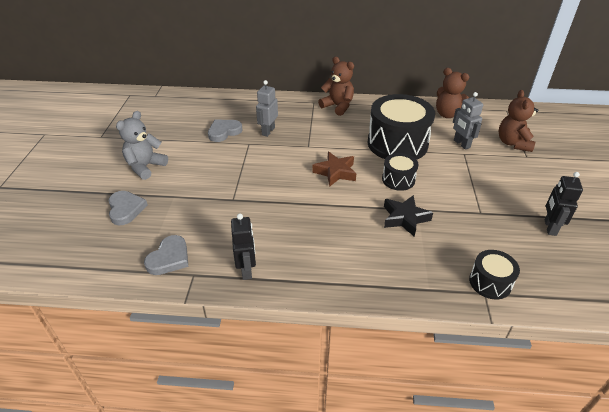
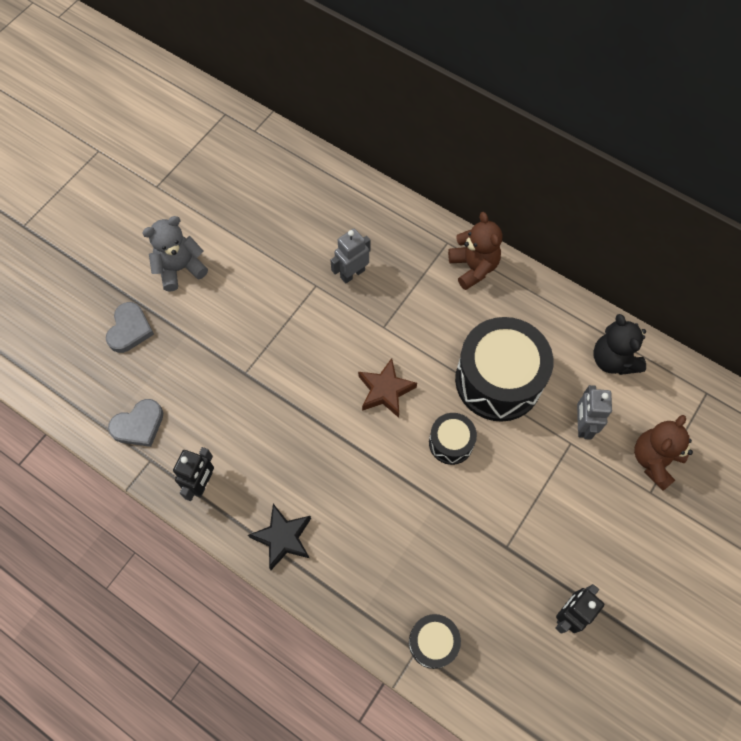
camera: 30 degrees right, 25 degrees up
(224, 132) = (299, 248): grey heart -> none
(405, 218) = (411, 506): black star -> black star (283, 538)
(448, 114) = (613, 359): brown teddy bear -> black teddy bear

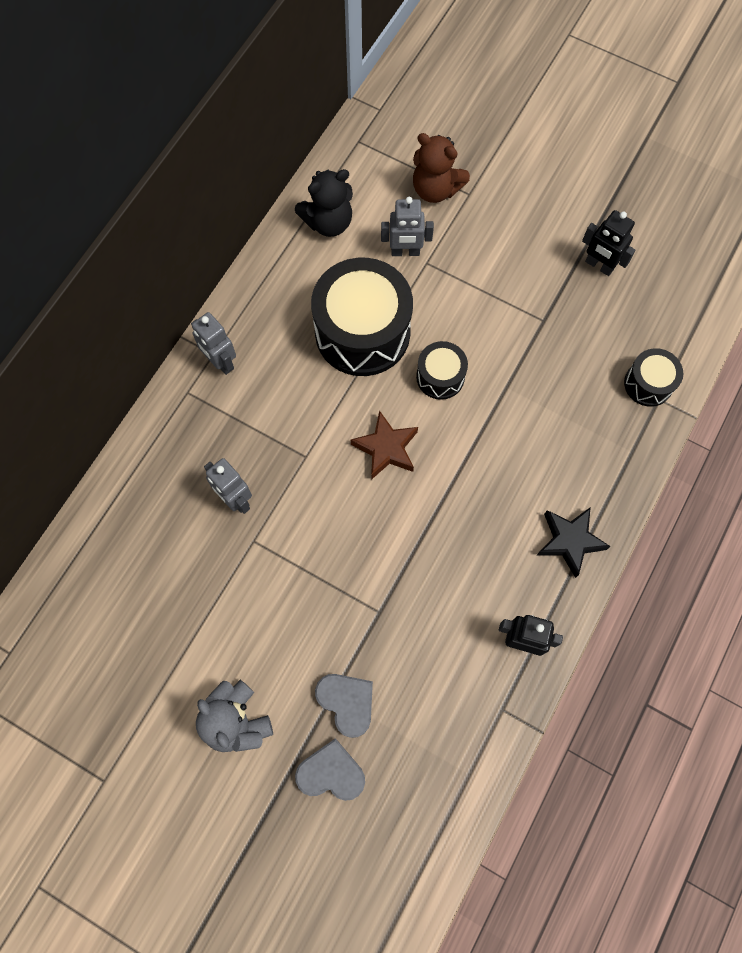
camera: 95 degrees left, 5 degrees up
(139, 425) = (460, 733): grey heart -> grey heart (347, 702)
(473, 267) = (220, 362): brown teddy bear -> grey robot

